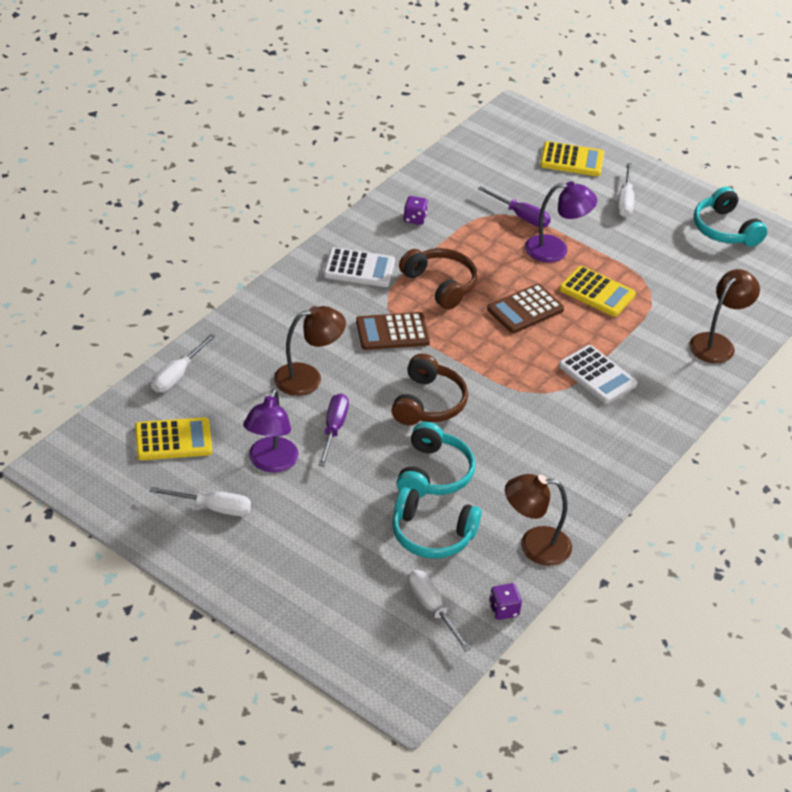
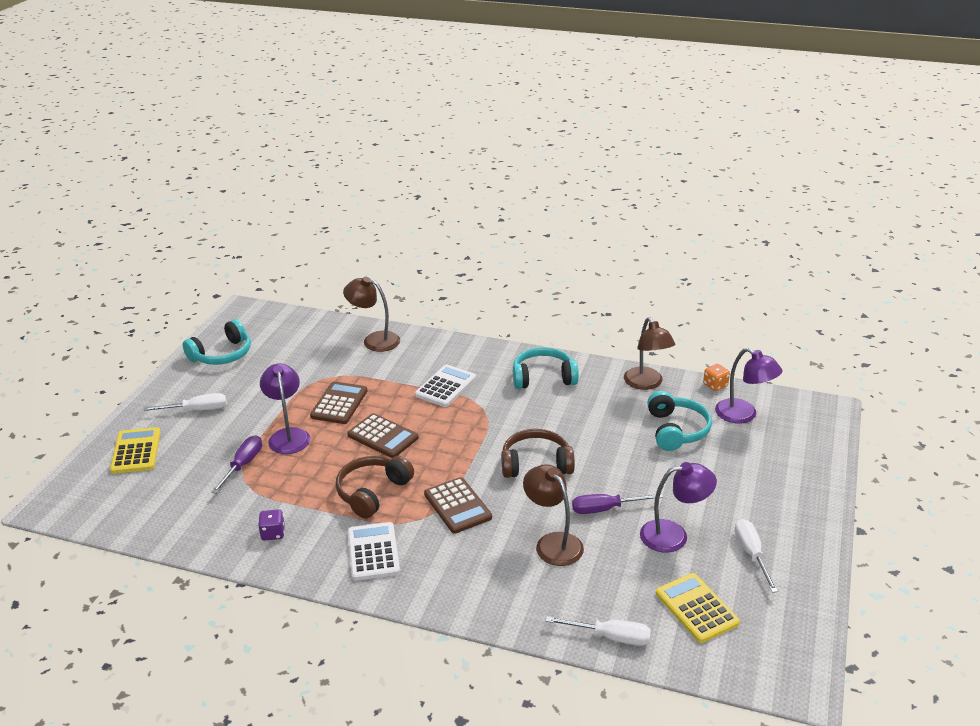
camera: 105 degrees left, 10 degrees down
(432, 608) = (743, 415): white screwdriver -> purple lamp
(434, 473) = (614, 443): turquoise headphones -> turquoise headphones (543, 377)
(504, 610) = (715, 385): purple dice -> orange dice
(597, 292) = (339, 403): yellow calculator -> brown calculator

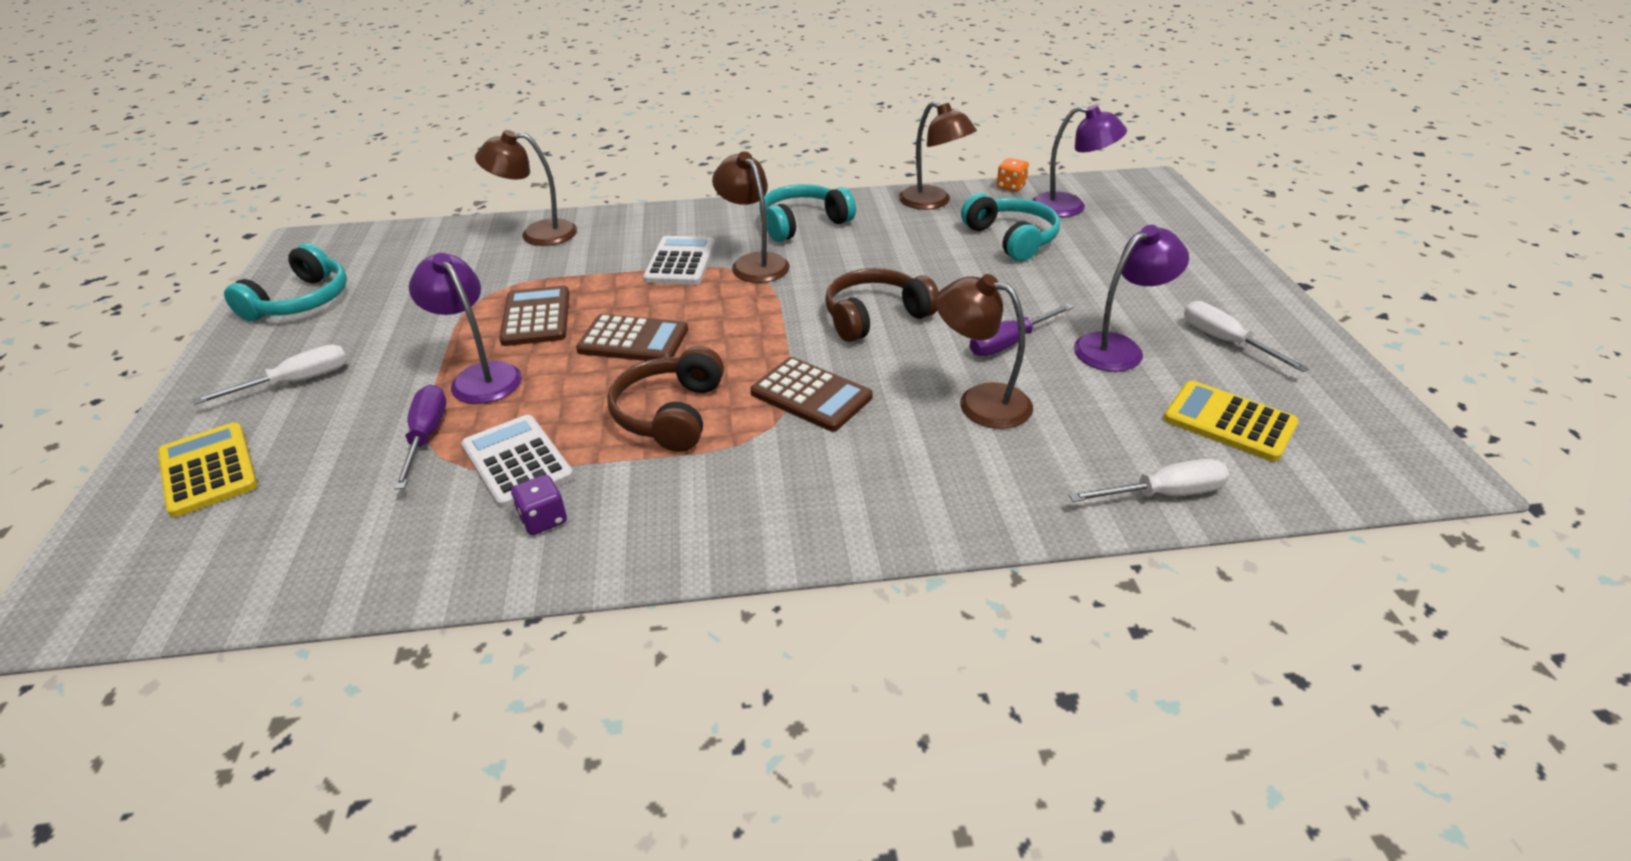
camera: 25 degrees left, 5 degrees up
(373, 552) = (731, 494): white calculator -> white calculator (517, 462)
(490, 400) = (754, 263): none -> brown lamp

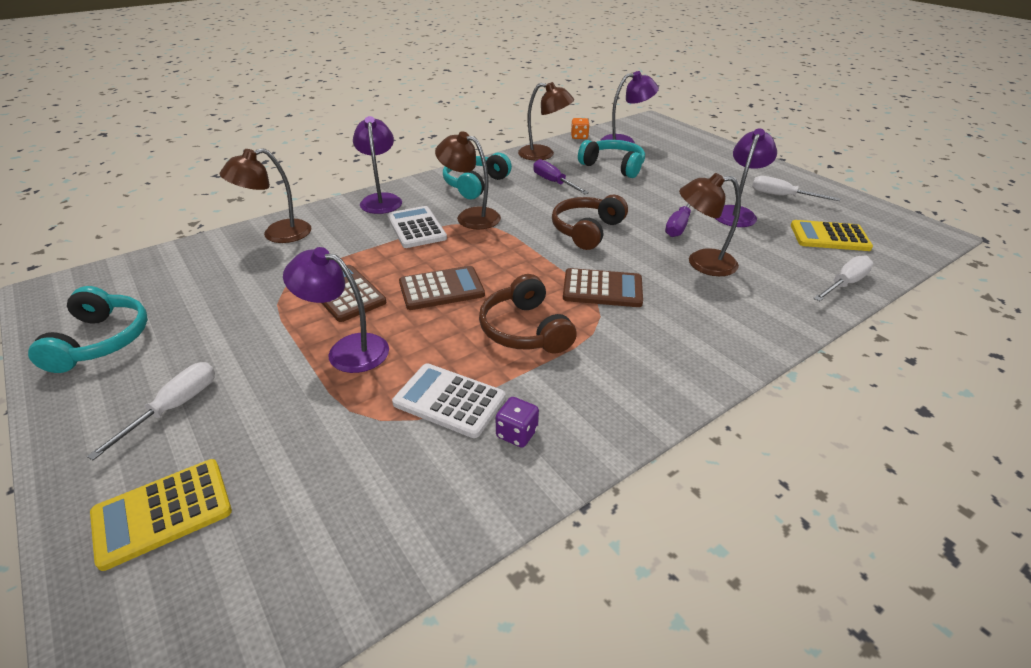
camera: 30 degrees left, 0 degrees up
(208, 470) = (163, 513): yellow calculator -> yellow calculator turned 60 degrees counterclockwise
(426, 436) = (351, 409): purple screwdriver -> purple screwdriver (553, 182)
(678, 218) = (381, 200): none -> purple lamp

